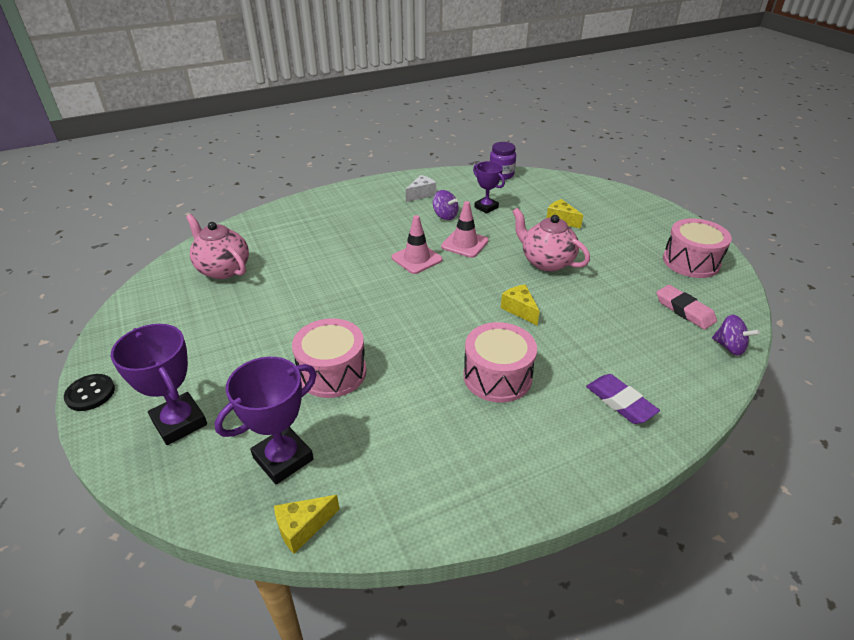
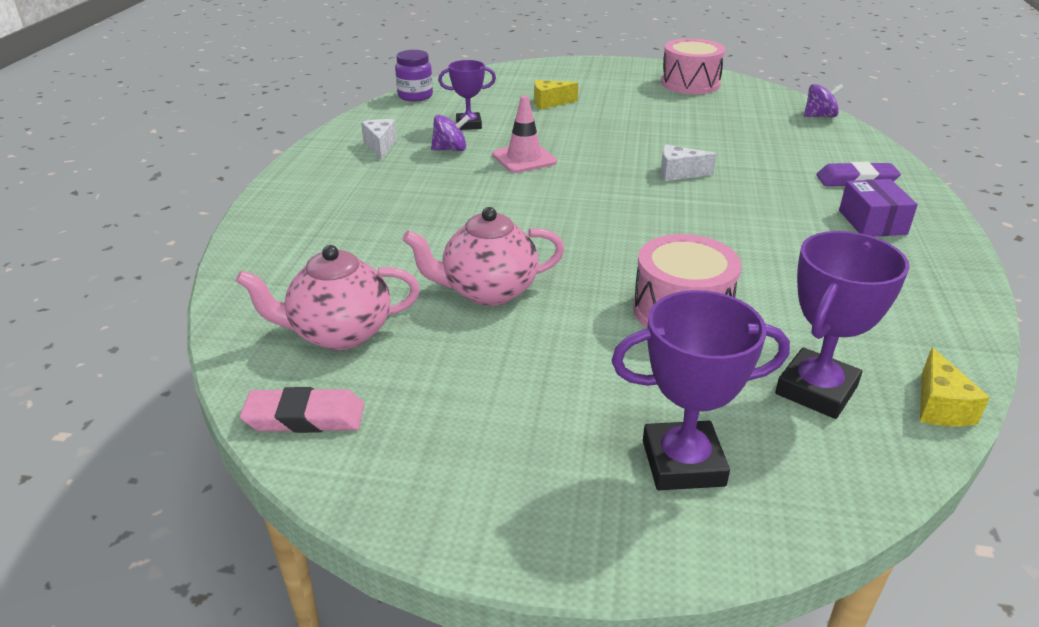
camera: 55 degrees left, 5 degrees down
(90, 393) = (530, 551): black button -> none
(283, 458) = (816, 390): purple trophy -> purple trophy turned 45 degrees clockwise
(416, 259) = (516, 192): pink traffic cone -> none
(497, 376) = (775, 219): pink drum -> none
(519, 310) = (679, 173): yellow cheese -> white cheese
(546, 262) = (613, 134): pink teapot -> pink teapot (488, 291)
(550, 430) = (872, 222): none -> purple box
(684, 310) = (755, 112): pink eraser -> pink eraser (305, 417)

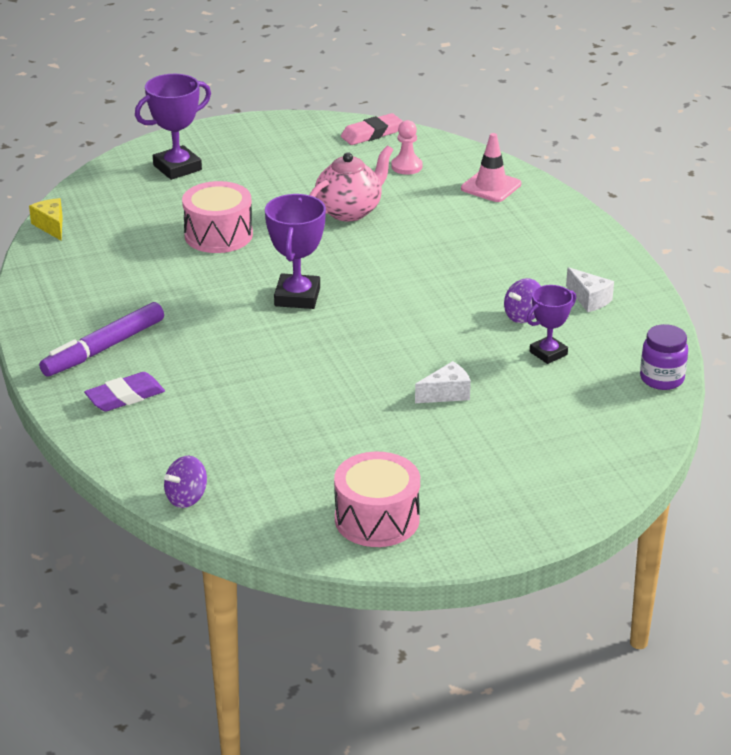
camera: 150 degrees right, 0 degrees up
(339, 333) = (406, 166): pink teapot -> pink pawn
(524, 158) = (445, 326): pink traffic cone -> pink traffic cone (491, 186)
(550, 103) = (507, 417): yellow cheese -> none
(679, 173) = (293, 353): white cheese -> white cheese (446, 394)
(816, 390) = (121, 215): purple trophy -> purple trophy (297, 297)
(872, 222) = (103, 348): purple box -> purple marker

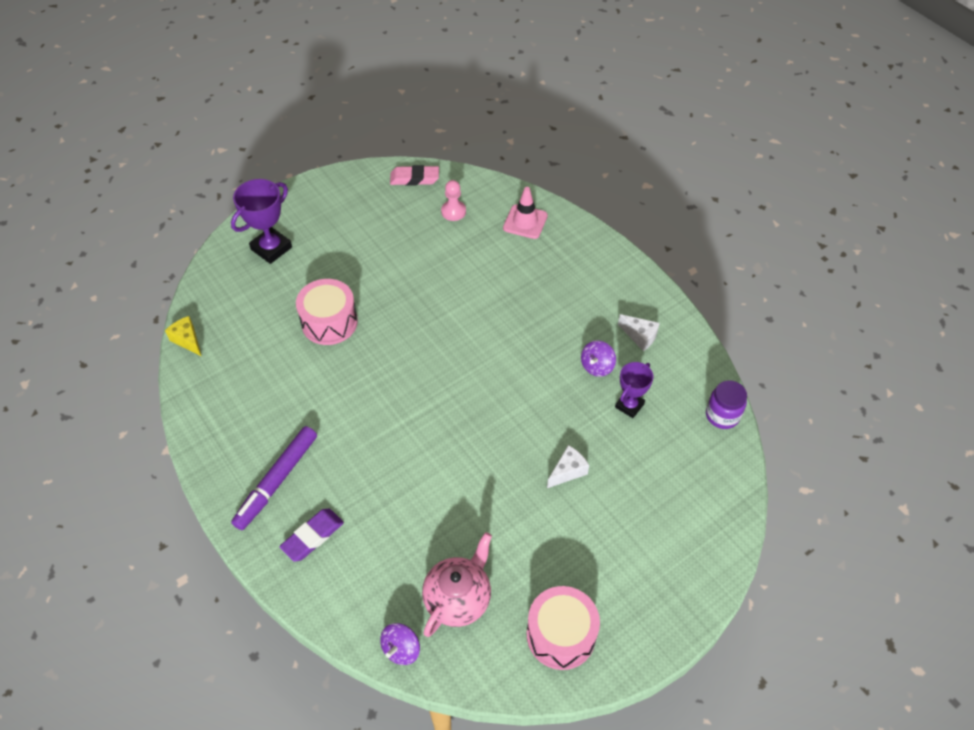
camera: 15 degrees left, 20 degrees up
(297, 297) = (415, 383): purple trophy -> none
(349, 211) = (425, 272): pink teapot -> pink teapot (458, 598)
(372, 134) = (414, 178): pink eraser -> pink eraser turned 45 degrees clockwise

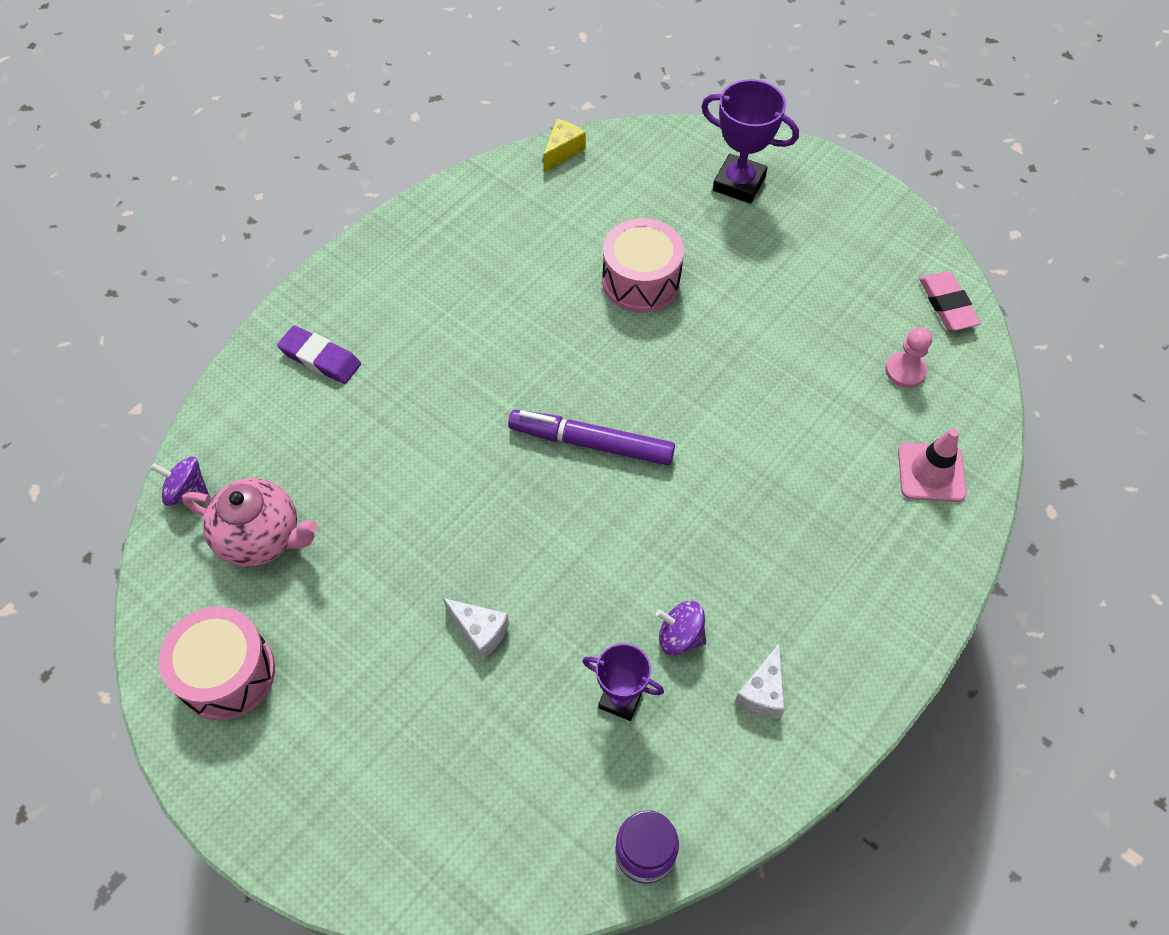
camera: 75 degrees right, 5 degrees up
(276, 481) = (388, 300): purple marker -> purple marker (591, 443)

